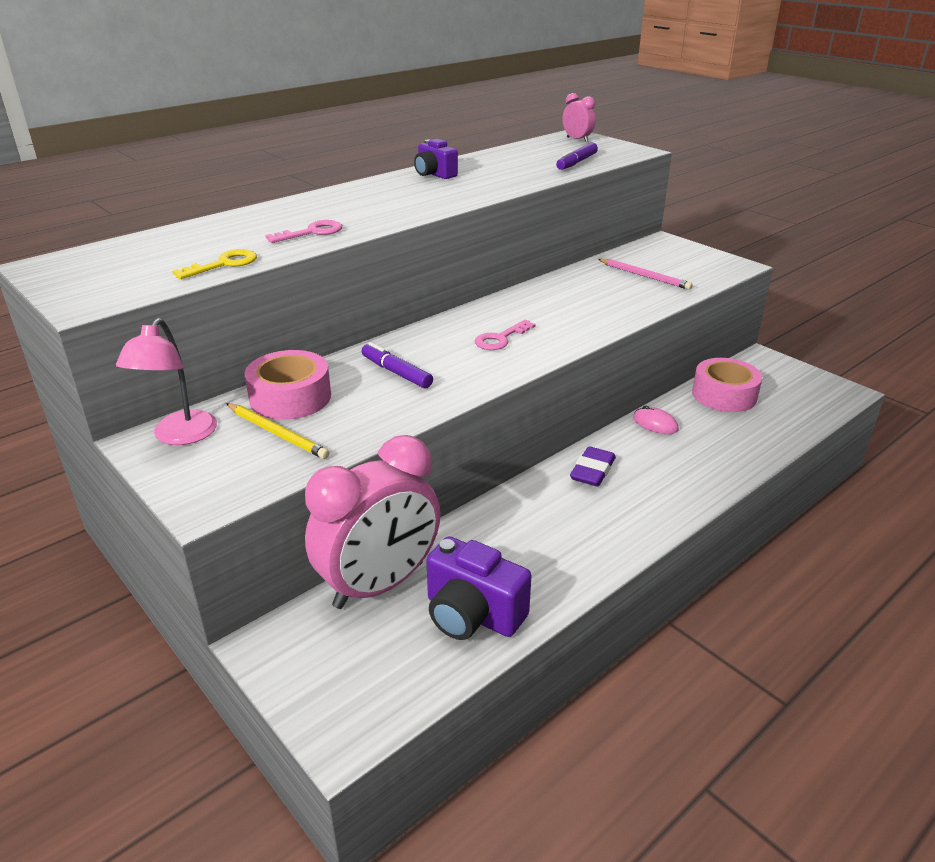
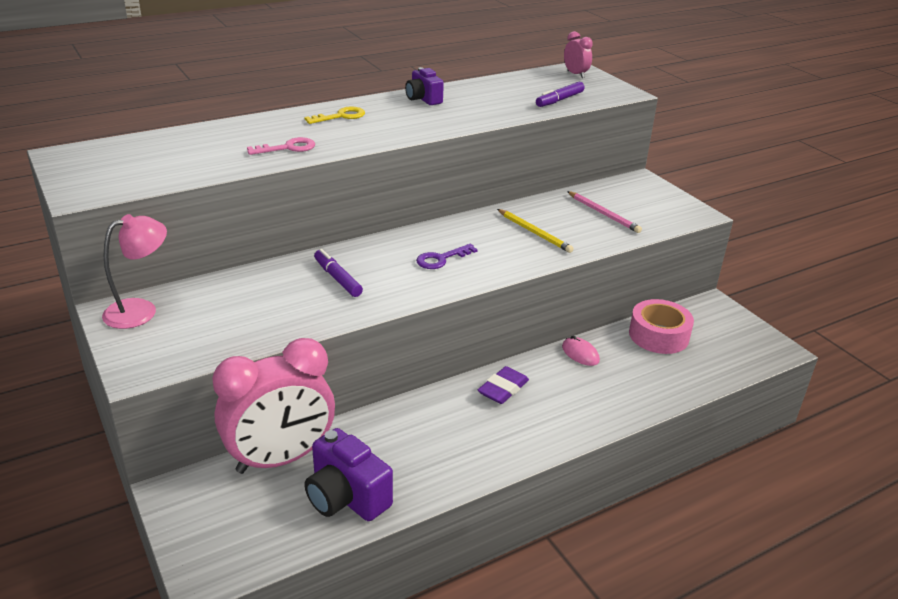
camera: 10 degrees right, 0 degrees up
(179, 436) = (141, 310): pink lamp -> pink lamp turned 150 degrees counterclockwise
(224, 264) = (202, 171): yellow key -> yellow key (341, 116)
(277, 433) = (218, 319): yellow pencil -> yellow pencil (534, 232)
(290, 397) = (241, 289): pink tape -> none
(500, 339) = (441, 259): pink key -> purple key

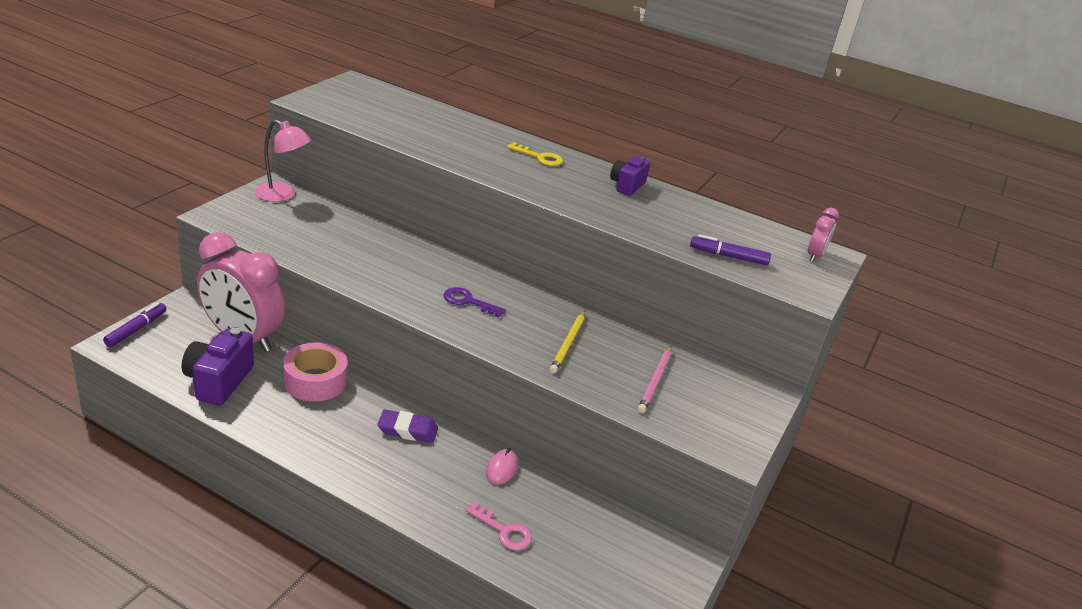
camera: 55 degrees right, 0 degrees up
(288, 148) = (454, 150): pink key -> pink key (504, 531)
(337, 278) = (391, 259): purple marker -> purple marker (136, 329)
(658, 335) = (584, 522): pink tape -> pink tape (315, 381)

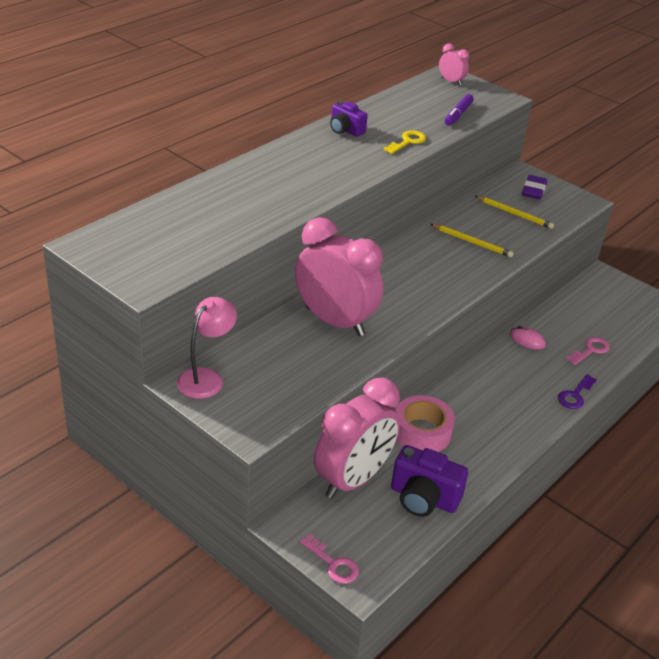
camera: 75 degrees left, 5 degrees up
(136, 329) = (333, 564): purple marker -> pink key
(380, 253) = (334, 321): none -> pink clock
(407, 430) = (486, 383): purple eraser -> purple eraser (533, 190)
(468, 301) = (415, 281): purple key -> purple key (575, 395)
(540, 157) = (291, 161): yellow key -> yellow key (407, 142)
(655, 381) = (514, 214): pink pencil -> yellow pencil

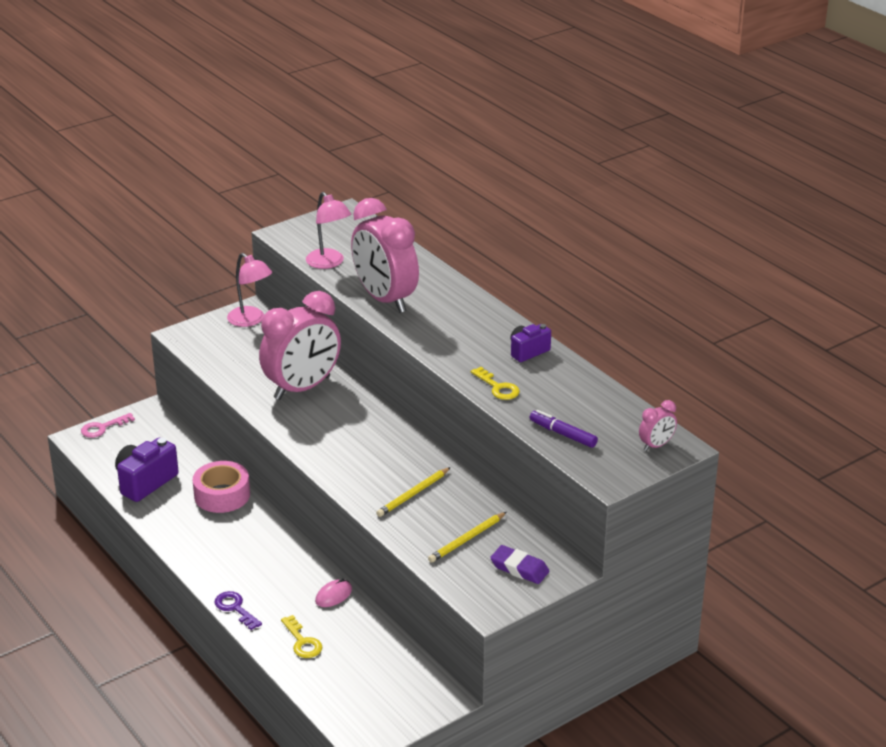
camera: 105 degrees right, 5 degrees down
(210, 245) = (329, 263): none -> pink lamp
(353, 479) = (182, 448): pink clock -> pink clock (385, 299)
(591, 350) = (302, 642): pink key -> yellow key

